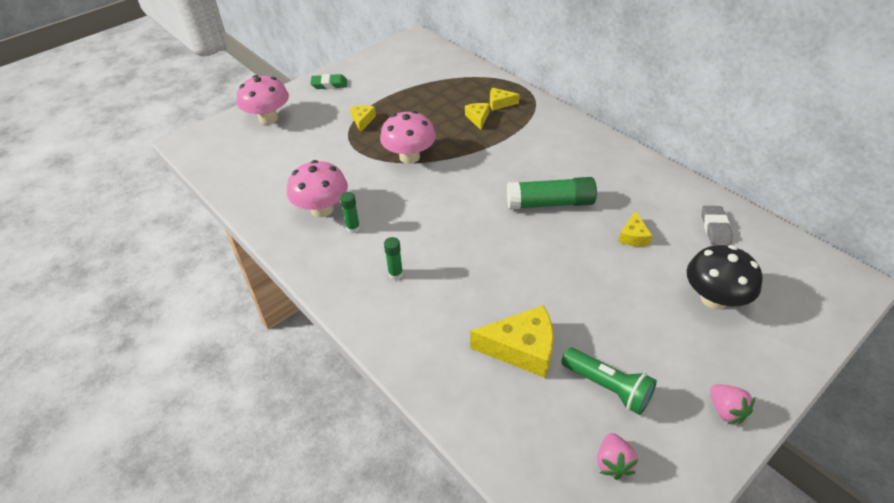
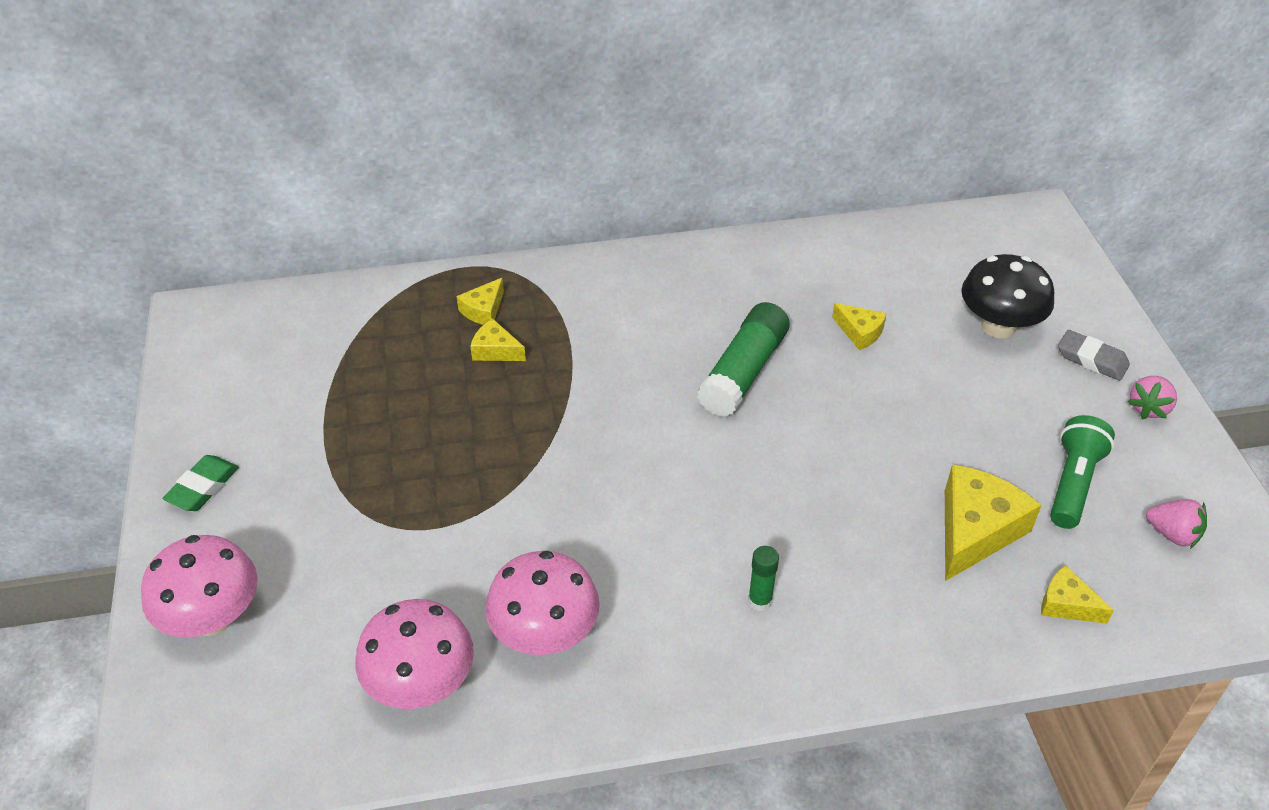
camera: 60 degrees left, 0 degrees up
(353, 228) = (623, 611): green glue stick -> none
(362, 120) = (360, 486): yellow cheese -> yellow cheese (1066, 604)
(409, 157) = (513, 470): pink mushroom -> pink mushroom (421, 684)
(607, 387) = (1073, 483): green flashlight -> green flashlight turned 45 degrees counterclockwise
(715, 228) = (895, 261): grey eraser -> grey eraser (1091, 359)
(726, 410) = (1148, 408): pink strawberry -> pink strawberry turned 120 degrees clockwise

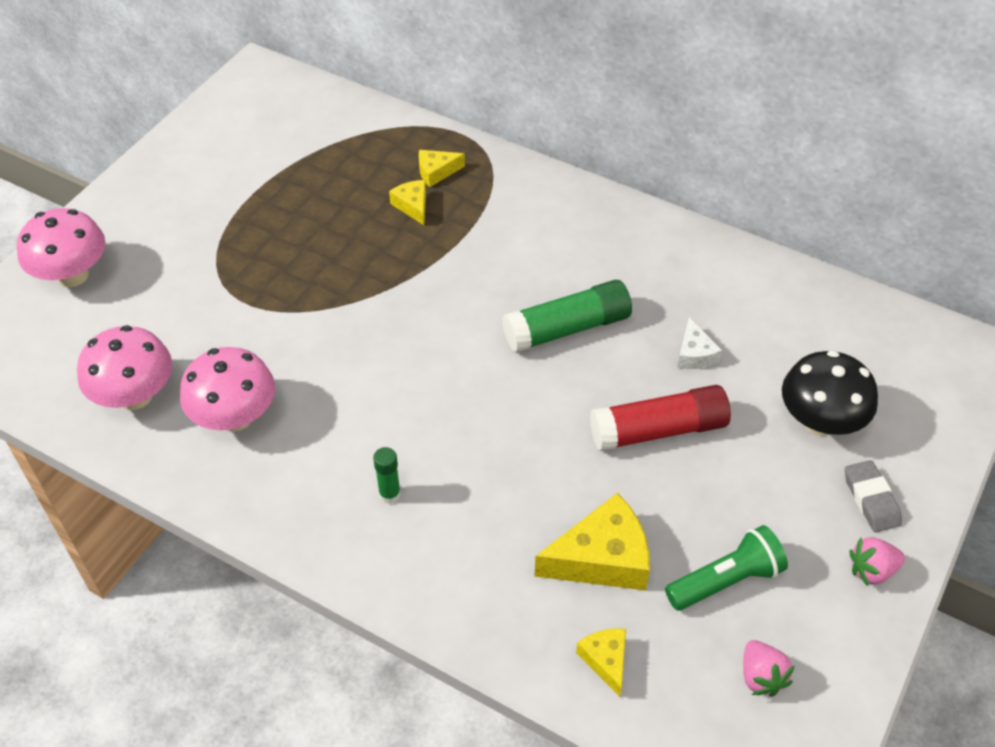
camera: 40 degrees right, 5 degrees up
(203, 487) = (148, 190): green eraser -> none
(859, 332) = (694, 354): yellow cheese -> white cheese
(901, 405) = (658, 430): none -> red glue stick

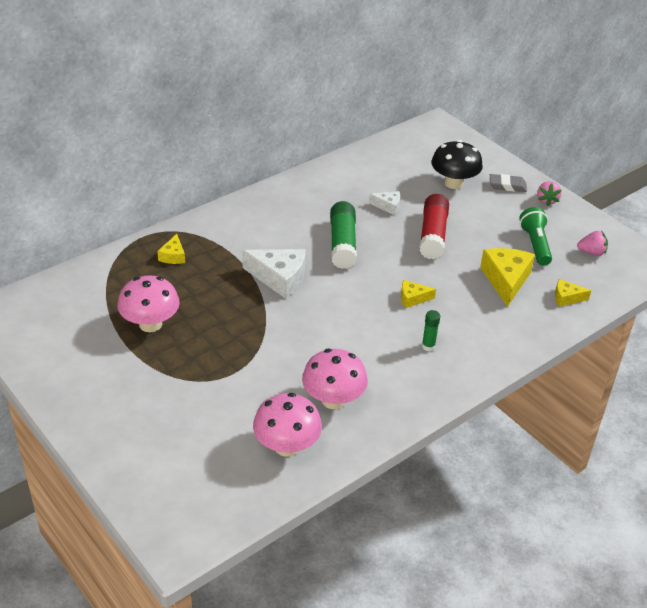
camera: 70 degrees left, 10 degrees down
(72, 275) = (143, 460): pink mushroom -> pink mushroom (150, 324)
(412, 206) = (197, 274): yellow cheese -> yellow cheese (412, 298)
(450, 286) = (279, 278): none -> white cheese

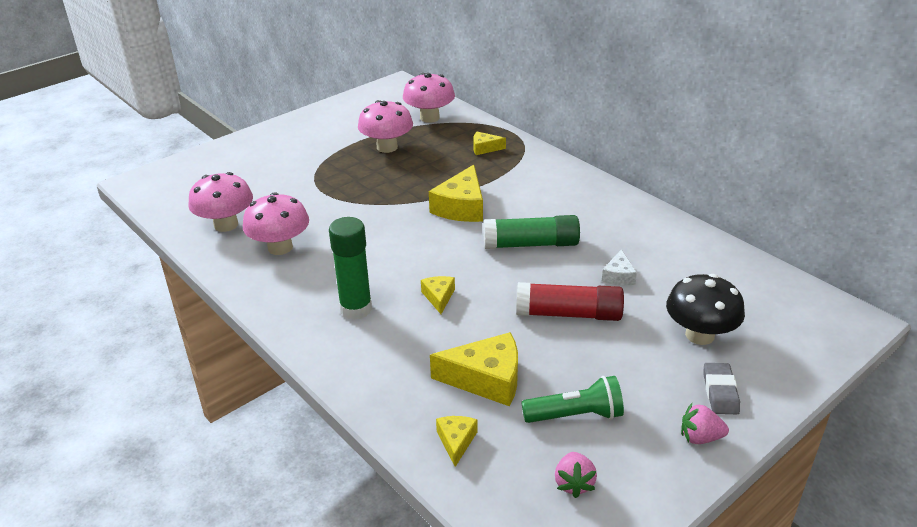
camera: 90 degrees right, 5 degrees down
(92, 290) = (429, 117): none -> pink mushroom
(279, 278) = (461, 207): white cheese -> yellow cheese
(428, 346) = (356, 309): green glue stick -> green glue stick, size x2.00

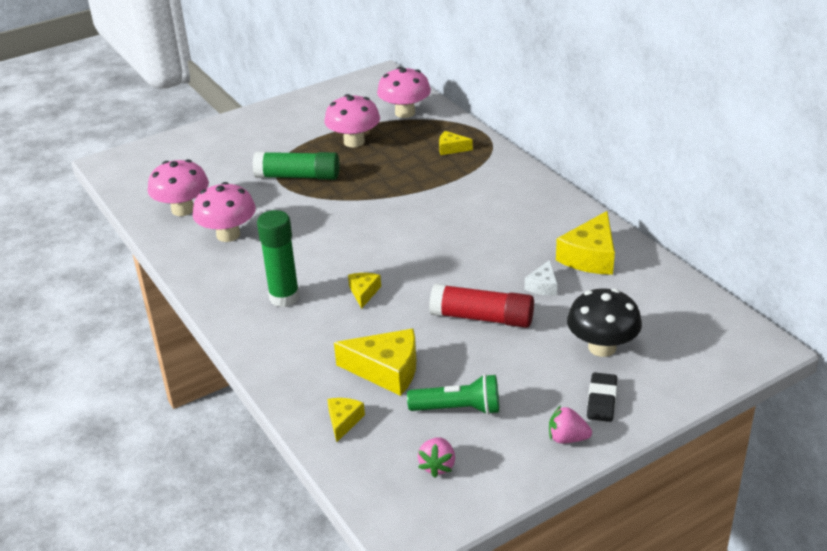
camera: 10 degrees right, 0 degrees up
(461, 207) = (410, 207): yellow cheese -> yellow cheese (590, 256)
(531, 244) = (467, 248): green glue stick -> green glue stick (298, 176)
(720, 392) = (601, 400): grey eraser -> black eraser

